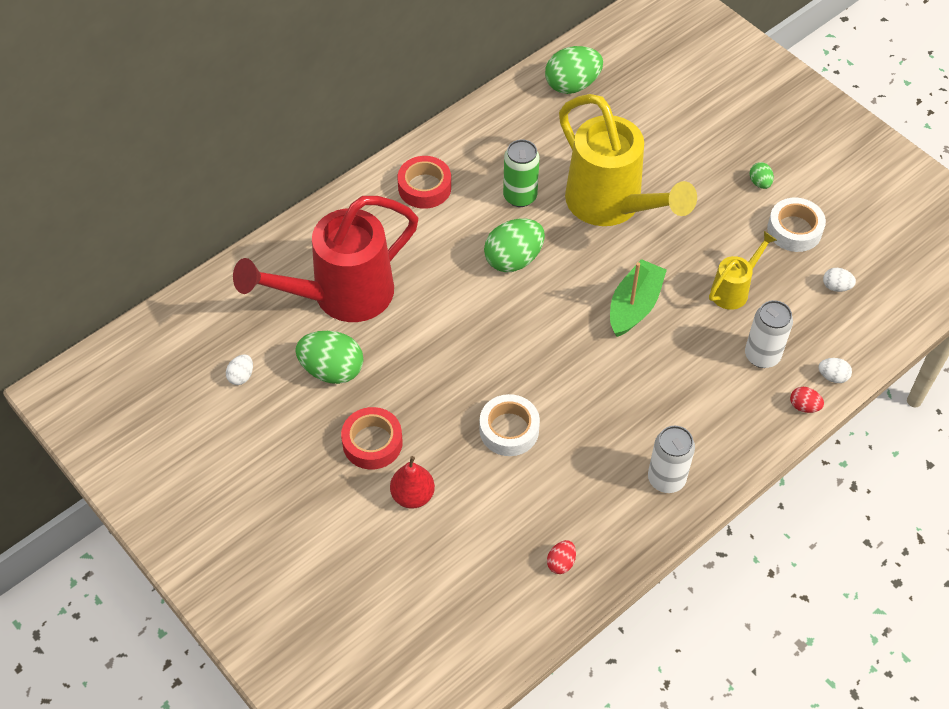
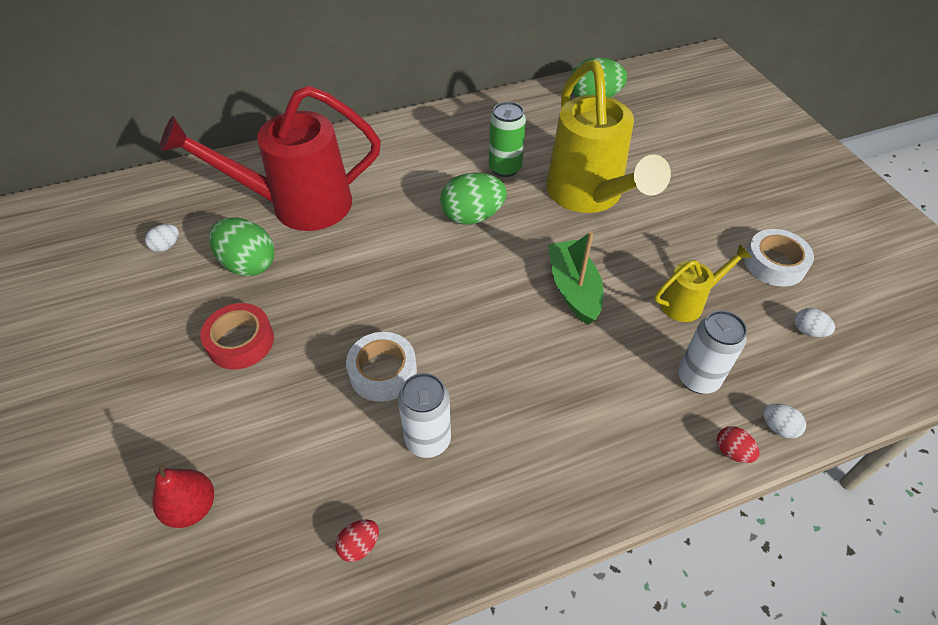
camera: 20 degrees right, 5 degrees down
(413, 495) = (245, 408): red pear -> red pear (192, 507)
(424, 187) = (423, 141): red tape -> none
(634, 306) = (573, 289): green boat -> green boat turned 60 degrees counterclockwise
(666, 479) = (531, 484): white can -> white can (428, 440)
(760, 183) = (749, 213): green egg -> none

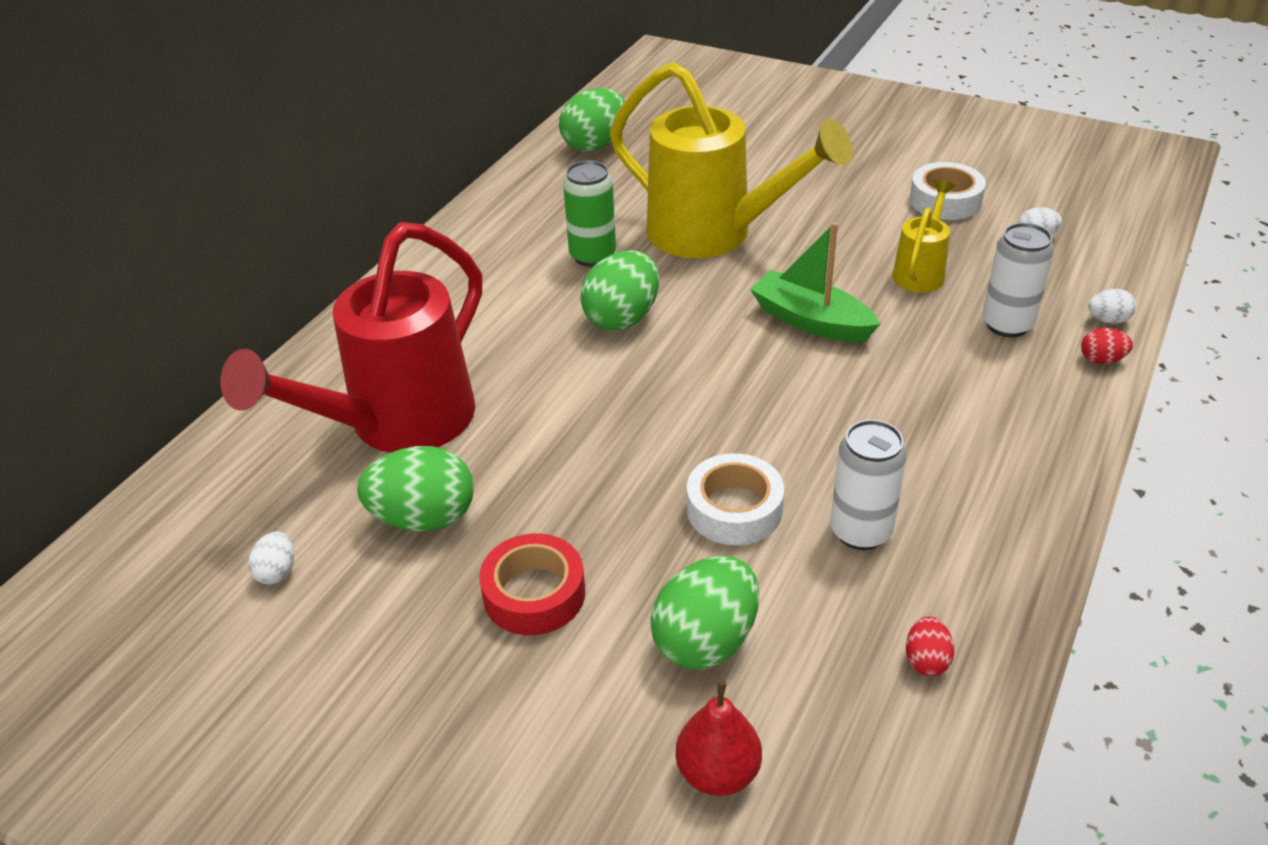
camera: 40 degrees left, 10 degrees down
(276, 433) = (706, 641): none -> green egg

